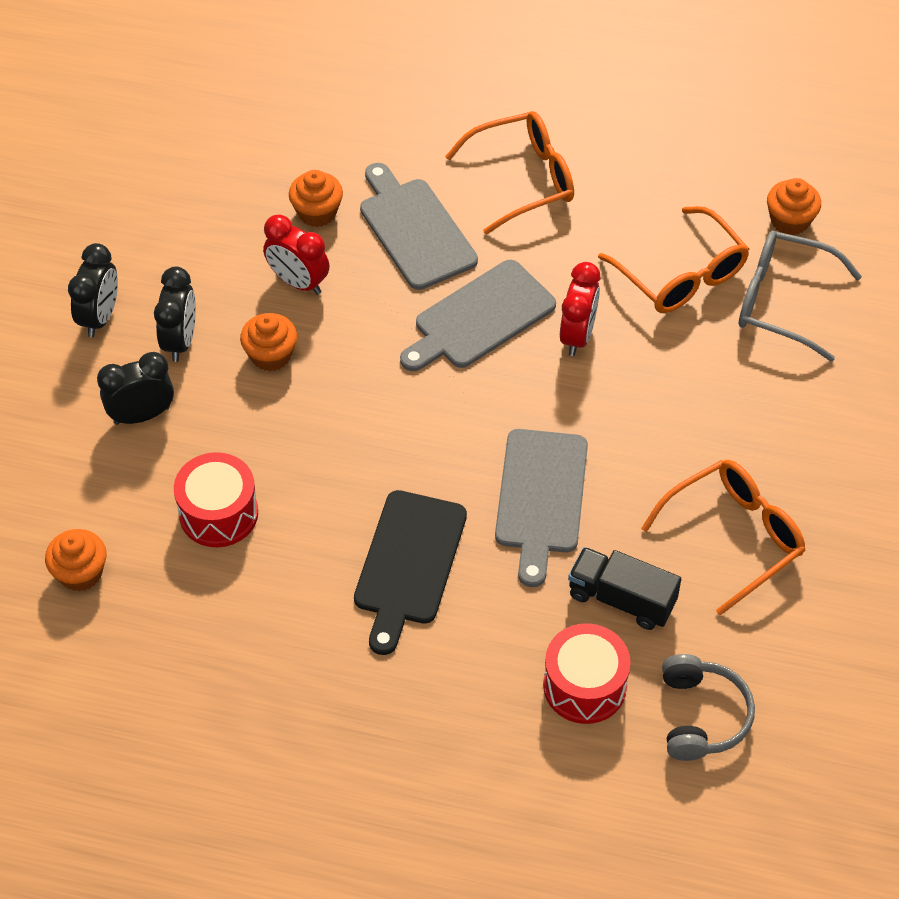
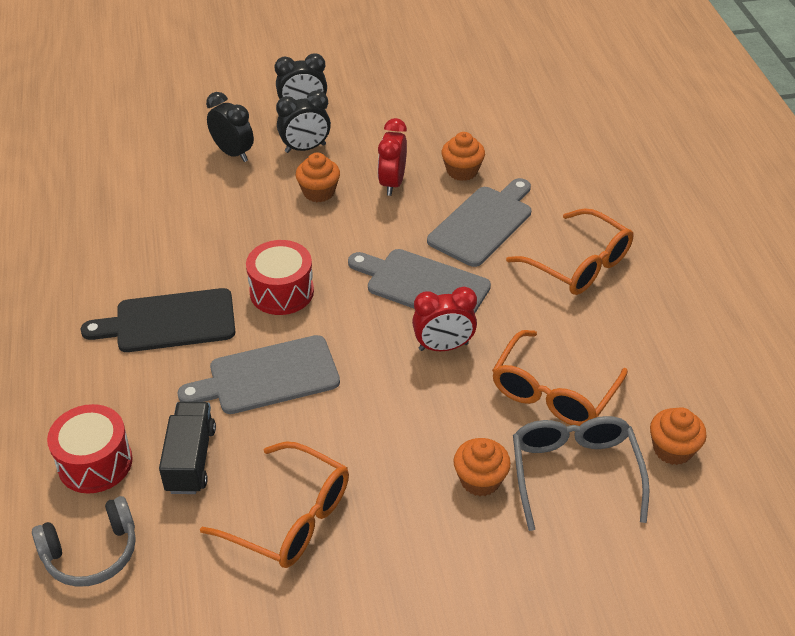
camera: 65 degrees right, 10 degrees down
(80, 573) = (93, 171): orange cupcake -> orange cupcake (480, 480)
(218, 513) = (169, 214): red drum -> red drum (281, 292)

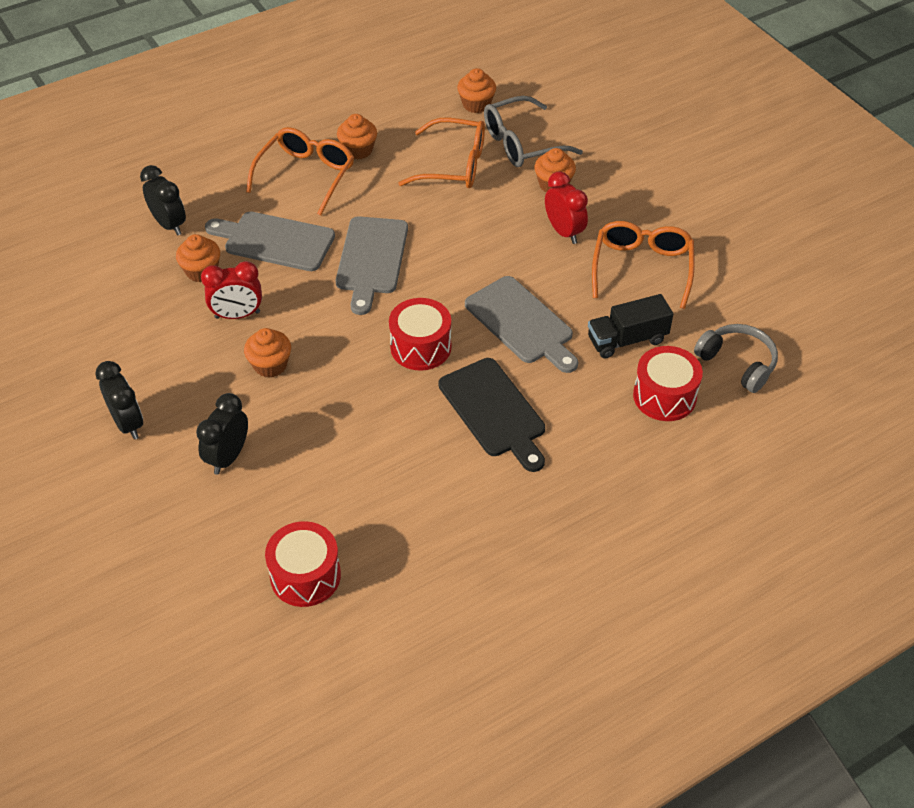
camera: 110 degrees left, 5 degrees up
(91, 172) = (305, 576): none -> red drum
(305, 148) = (201, 398): black clock -> black clock (169, 224)
(443, 347) = (437, 231): red clock -> red clock (564, 232)
(610, 314) = (358, 150): none -> orange cupcake

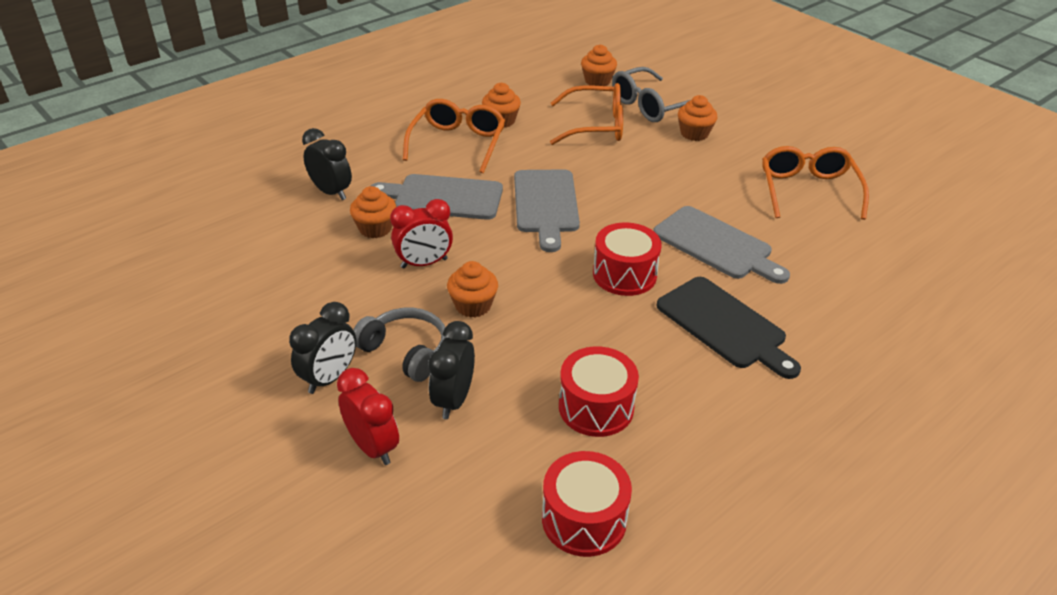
camera: 10 degrees left, 10 degrees down
(128, 423) = (329, 378): black clock -> black clock turned 75 degrees clockwise
(564, 232) = (721, 168): red clock -> red clock (373, 447)
(627, 340) = (825, 250): black truck -> none
(664, 396) = (887, 295): red drum -> red drum (596, 407)
(737, 363) = (940, 260): grey headphones -> grey headphones (405, 351)

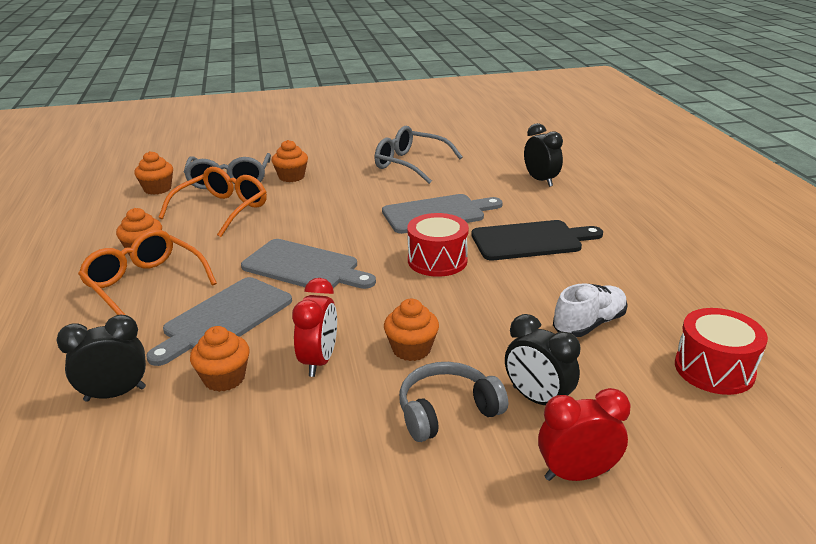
camera: 60 degrees left, 10 degrees down
(329, 378) = (451, 481): black clock -> black clock (540, 180)
(596, 407) = (589, 324): red drum -> white shoe
(807, 190) = (410, 164): orange glasses -> grey glasses

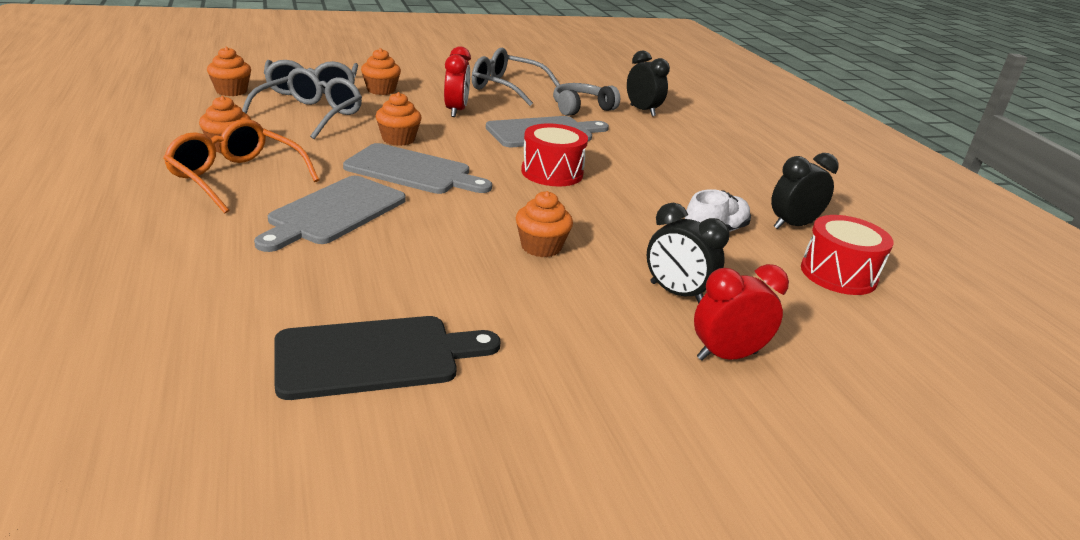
camera: 10 degrees left, 0 degrees up
(115, 394) = (225, 276): black clock -> black clock (792, 225)
(222, 210) = (310, 115): orange glasses -> grey glasses
(224, 378) = (346, 265): orange cupcake -> orange cupcake (398, 139)
(319, 361) = (446, 254): red clock -> red clock (456, 111)
(447, 411) = (588, 301): grey headphones -> grey headphones (581, 108)
(531, 241) = (643, 161): black cutting board -> black cutting board (375, 356)

